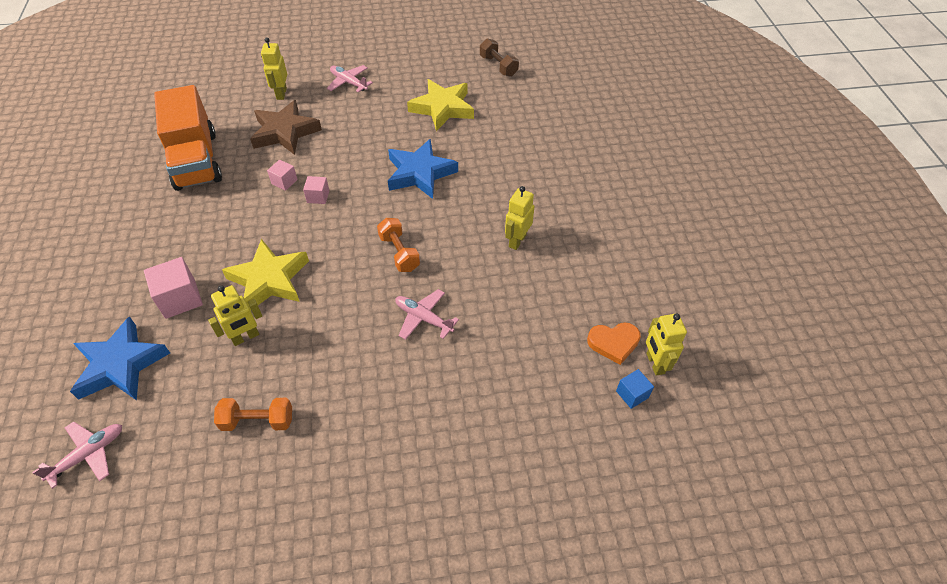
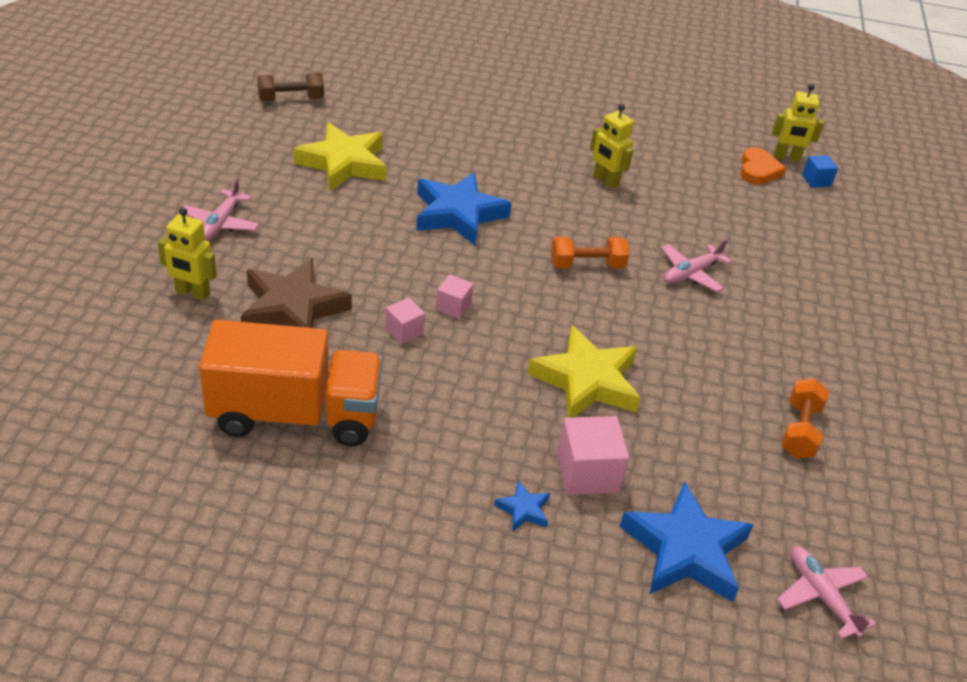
camera: 75 degrees left, 10 degrees down
(141, 275) = (523, 509): none -> blue star
(245, 337) = (675, 419): yellow robot -> none
(348, 82) = (221, 223): pink plane -> pink plane turned 45 degrees counterclockwise

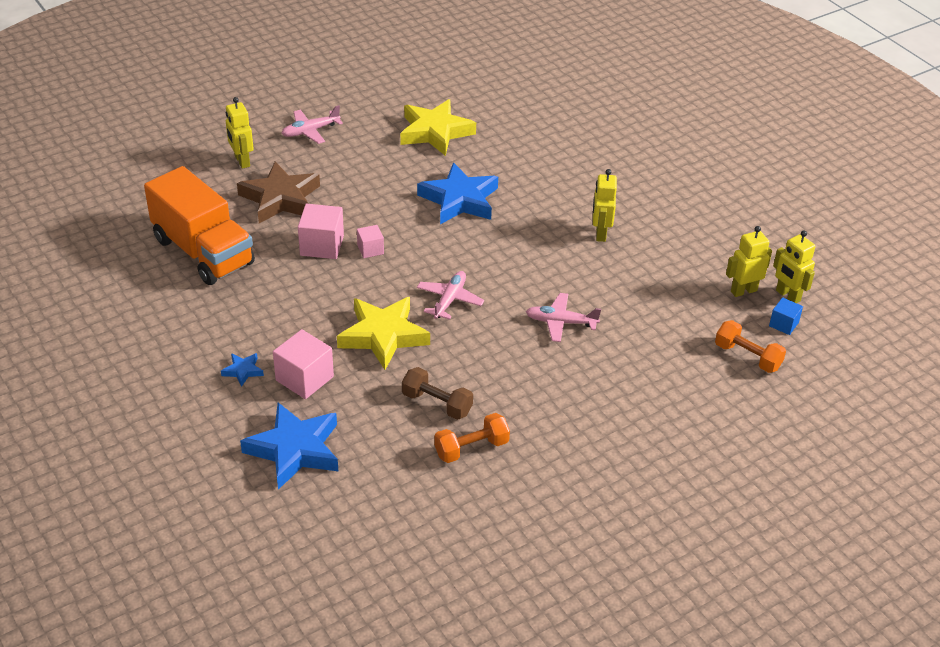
camera: 50 degrees right, 0 degrees up
(291, 99) = (463, 75): brown dumbbell -> brown dumbbell (437, 404)
(404, 330) = (322, 245): pink cube -> pink cube, size x1.73
(587, 265) = (495, 276): orange dumbbell -> orange dumbbell (747, 357)
(758, 170) = (743, 291): orange heart -> yellow robot
(820, 595) = (331, 525): pink plane -> pink plane (449, 300)

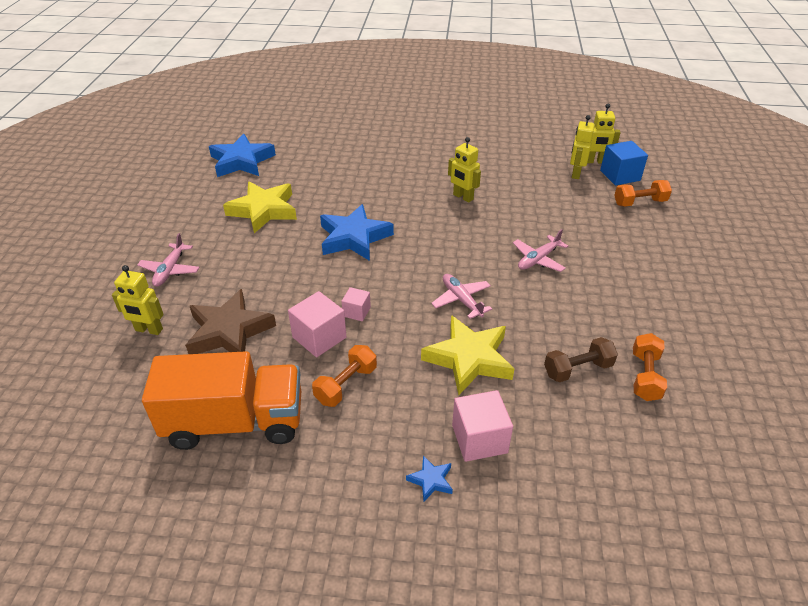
camera: 50 degrees left, 0 degrees up
(289, 285) = (346, 385): none -> orange dumbbell
(294, 450) = (570, 497): blue star -> blue star (242, 161)
(783, 324) = (620, 175): blue cube -> blue cube, size x1.73

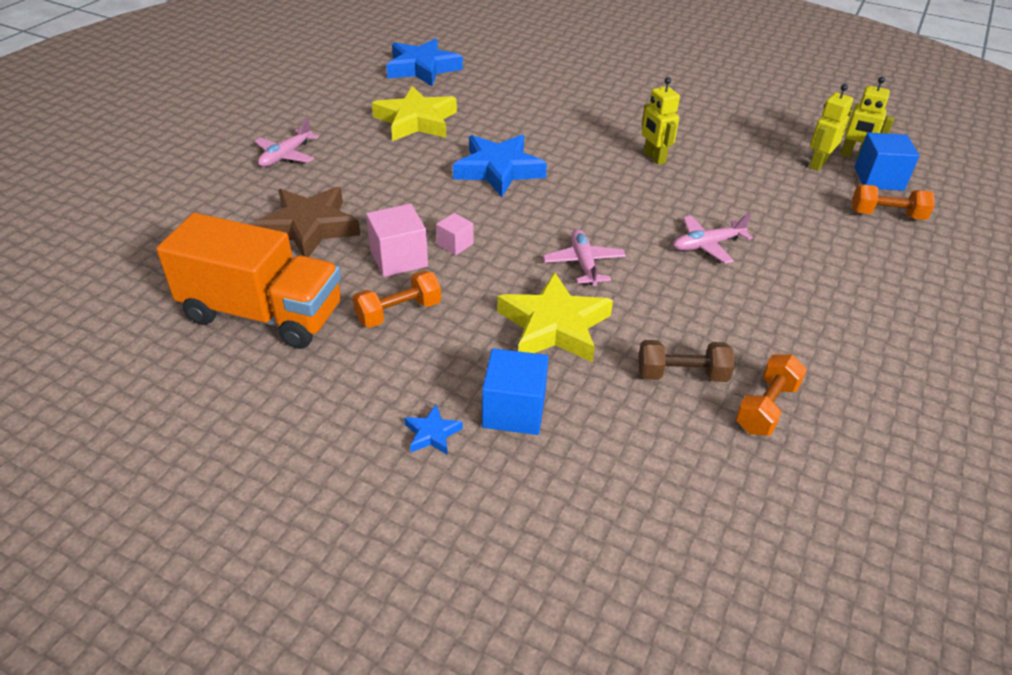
camera: 20 degrees right, 0 degrees up
(149, 330) = (231, 205): yellow robot -> none
(479, 439) = (514, 410): pink cube -> blue cube

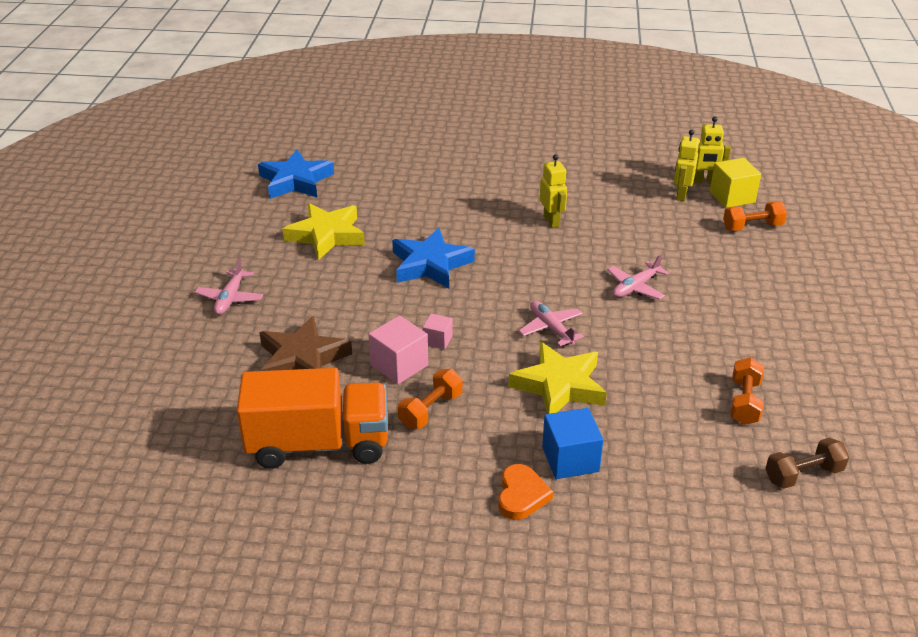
camera: 20 degrees left, 5 degrees down
(432, 434) = (521, 495): blue star -> orange heart
(654, 158) = (551, 221): yellow robot -> yellow robot turned 150 degrees counterclockwise
(681, 374) = (674, 395): brown dumbbell -> brown dumbbell (803, 474)
(878, 179) = (732, 197): blue cube -> yellow cube

